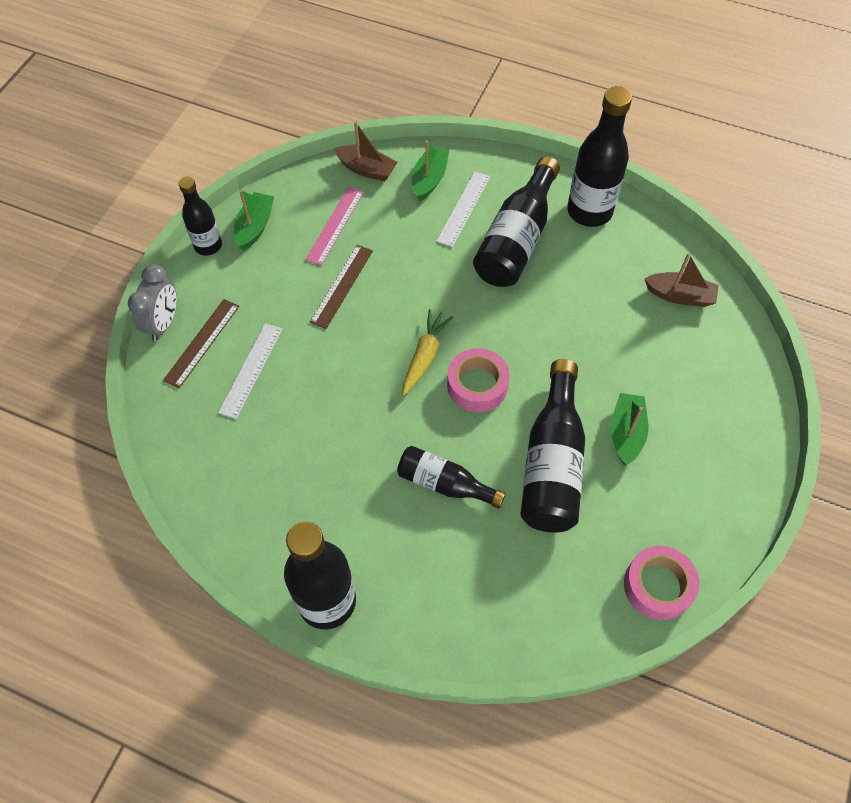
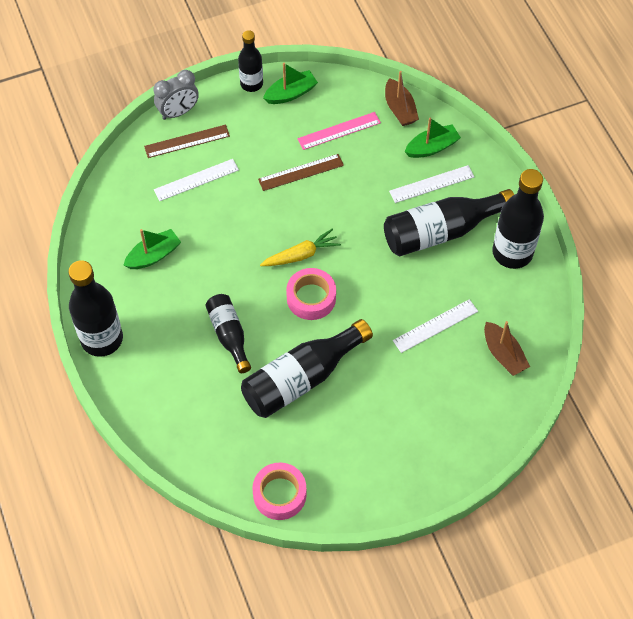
camera: 45 degrees right, 0 degrees up
(603, 319) = (435, 326): none -> white ruler
(626, 433) = (365, 401): green boat -> green boat (153, 255)

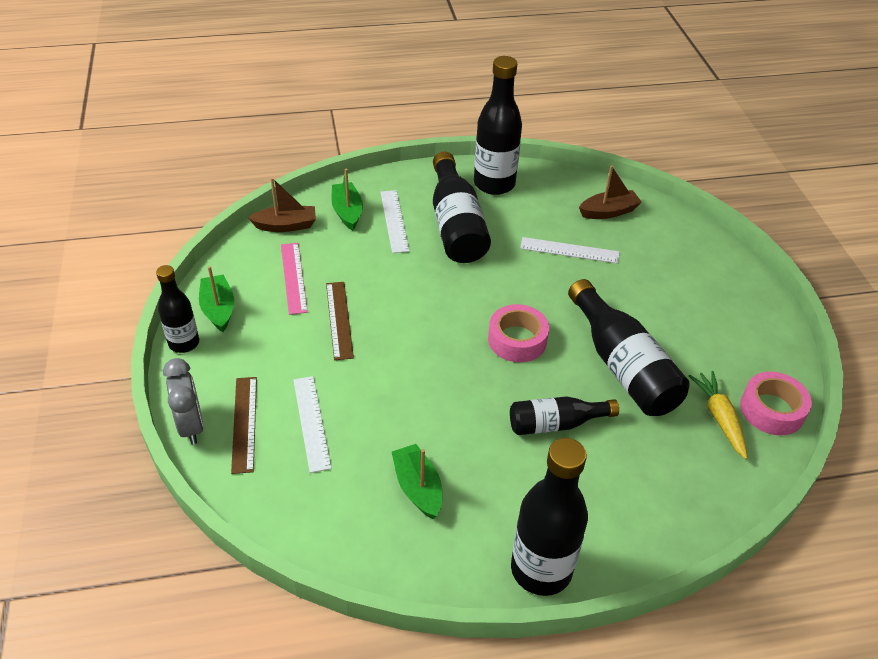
camera: 80 degrees left, 15 degrees down
(301, 255) = (456, 339): yellow carrot -> yellow carrot (719, 418)
(435, 326) = (569, 250): white ruler -> white ruler turned 60 degrees counterclockwise

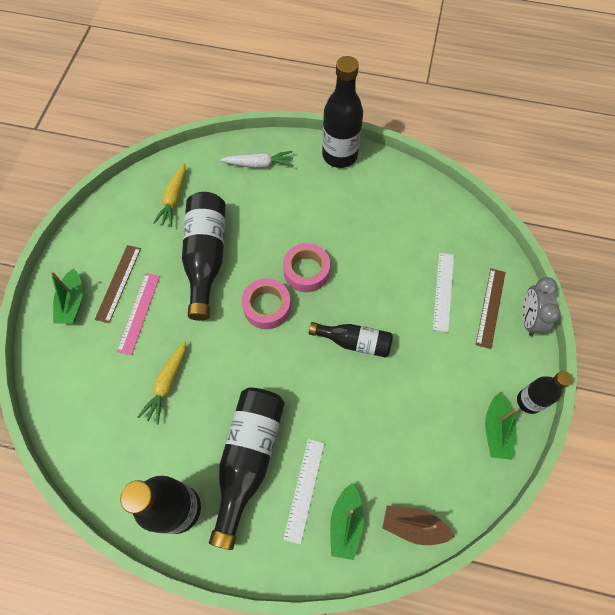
camera: 155 degrees left, 20 degrees up
(293, 277) = (423, 445): pink ruler -> pink ruler (139, 313)
(339, 319) = (396, 379): brown ruler -> brown ruler (118, 283)
(418, 487) = (388, 222): green boat -> green boat (72, 303)
(555, 424) = (280, 232): black bottle -> black bottle (354, 342)
(569, 250) = (167, 384): white ruler -> yellow carrot
(608, 212) = (97, 420): brown boat -> none
(650, 508) = (259, 164): none -> white carrot
(772, 410) = (136, 192): pink tape -> pink tape (306, 271)

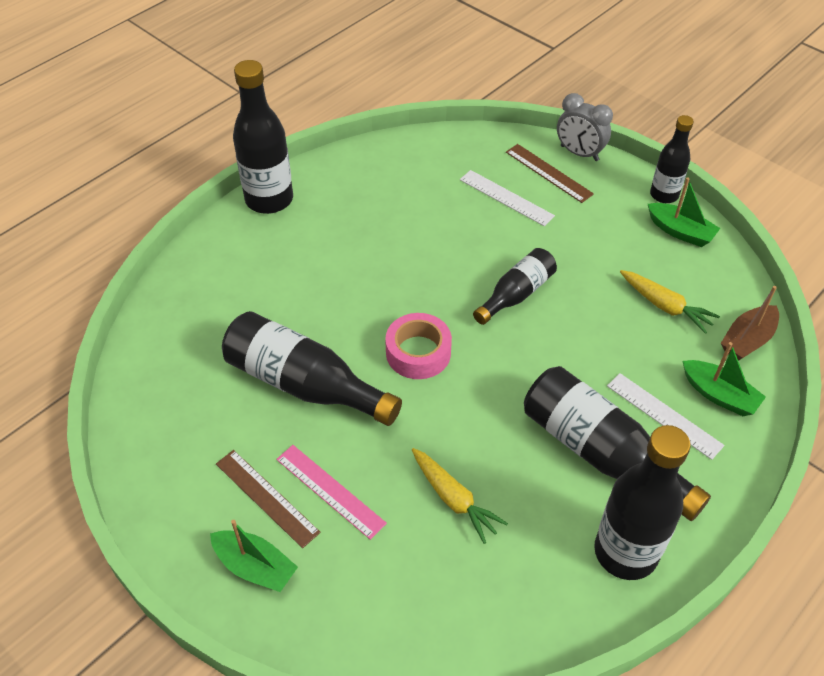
camera: 60 degrees left, 15 degrees down
(173, 199) = (188, 383): yellow carrot -> yellow carrot (665, 306)
(259, 164) = (214, 276): white carrot -> none
(306, 271) = (398, 296): pink tape -> none

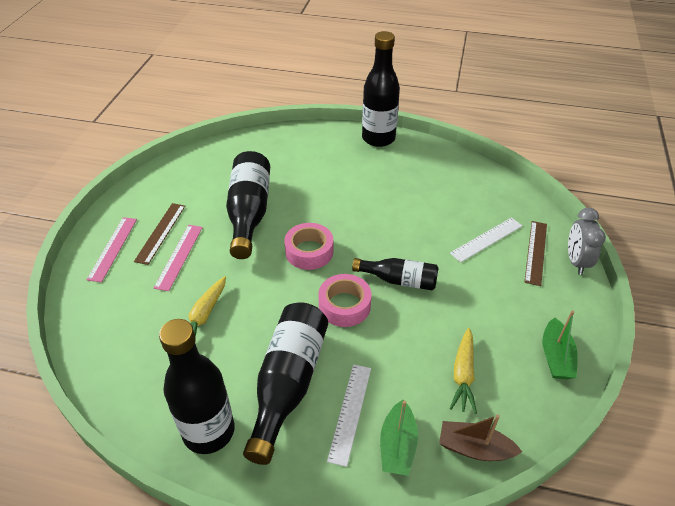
camera: 60 degrees right, 5 degrees down
(255, 567) = (113, 248): green boat -> pink ruler
(506, 198) = (486, 239): white ruler -> white ruler turned 45 degrees clockwise
(522, 357) = (344, 305): none -> pink tape
(664, 195) = (587, 331): black bottle -> none

